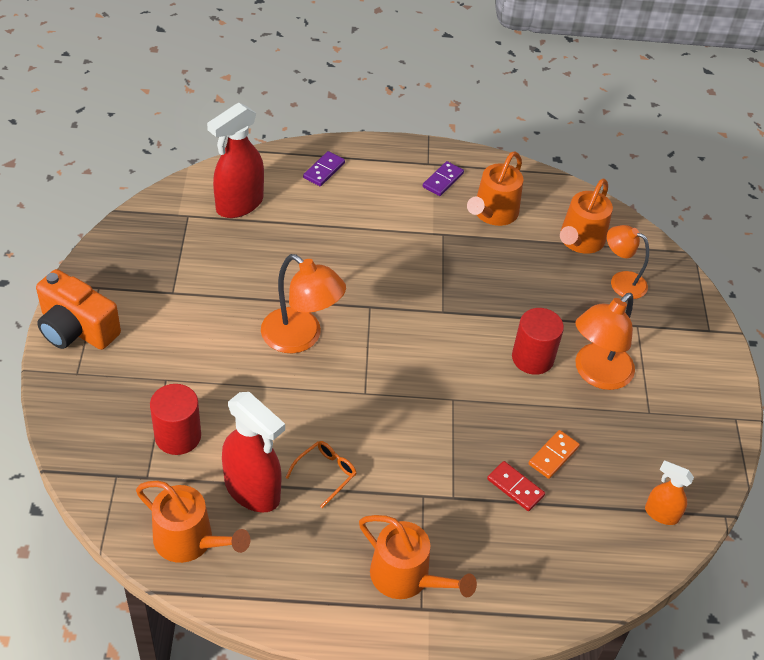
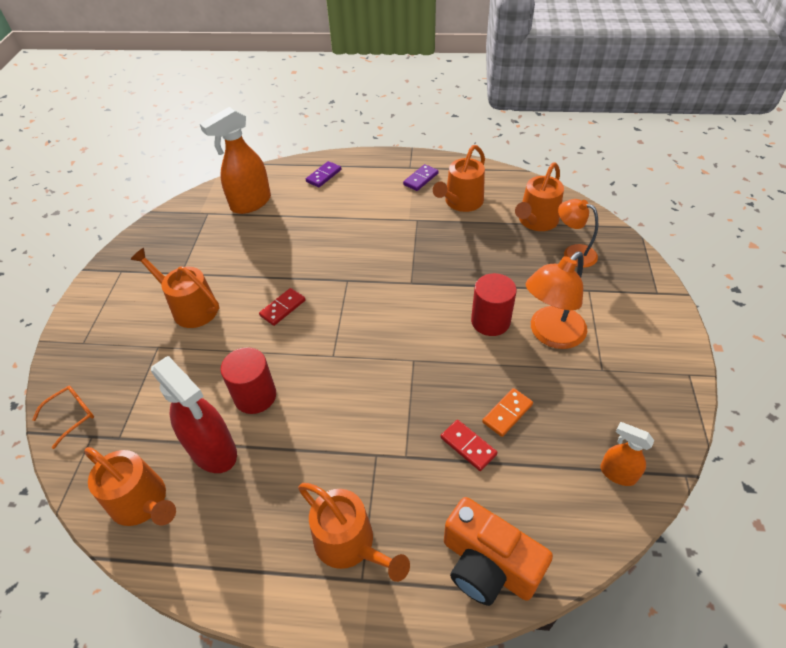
camera: 10 degrees right, 0 degrees up
(76, 329) = (93, 305): orange camera -> orange camera (488, 565)
(178, 436) = (156, 398): red cylinder -> red cylinder (255, 396)
(193, 335) = (190, 308): none -> orange watering can
(239, 204) = (250, 203): red spray bottle -> orange spray bottle
(301, 338) = (283, 308): orange lamp -> red domino
(325, 474) = (285, 433): orange glasses -> orange glasses (71, 416)

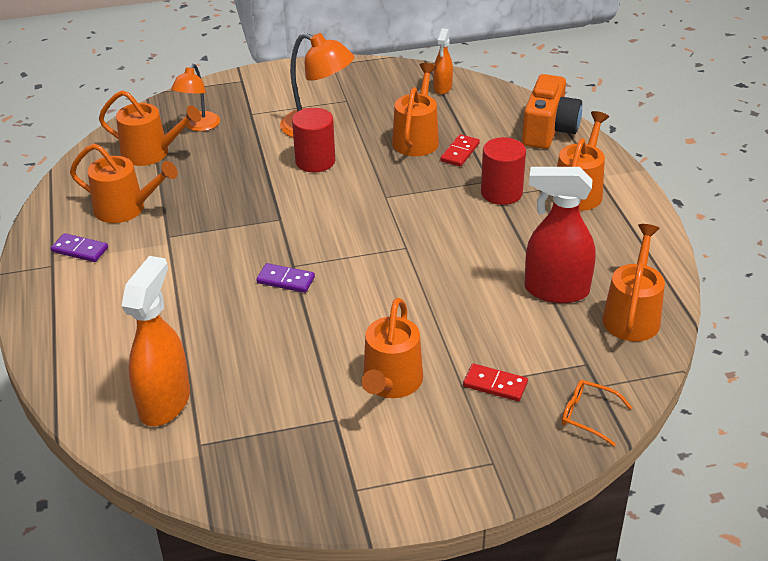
camera: 110 degrees left, 10 degrees down
(213, 451) = (555, 290): red spray bottle -> red spray bottle turned 105 degrees counterclockwise
(250, 203) = (165, 402): orange spray bottle -> orange spray bottle turned 105 degrees counterclockwise
(255, 396) = (482, 284): red cylinder -> red cylinder (501, 192)
(283, 308) = (357, 303): red domino -> red domino (495, 384)
(324, 176) = (83, 344): purple domino -> purple domino (286, 280)
(507, 413) = (417, 139): orange domino -> orange watering can

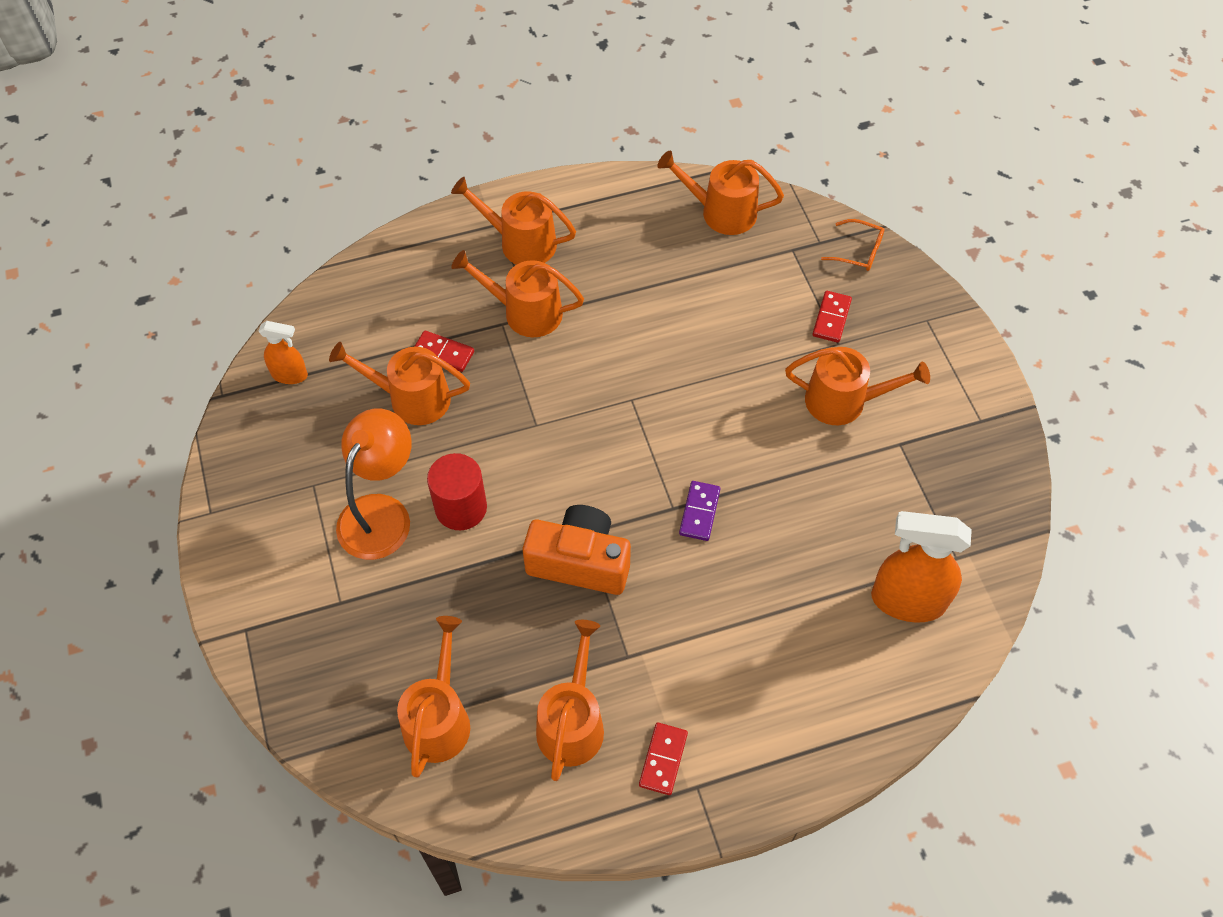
camera: 95 degrees left, 20 degrees up
(80, 250) = (663, 759): purple domino -> red domino
(199, 126) = (370, 667): orange lamp -> none
(501, 192) = (525, 312): red cylinder -> orange watering can
(549, 130) = (397, 265): orange camera -> orange camera (580, 562)
(555, 290) = (691, 269): red spray bottle -> none
(588, 416) = (858, 251): orange glasses -> orange glasses turned 90 degrees counterclockwise

